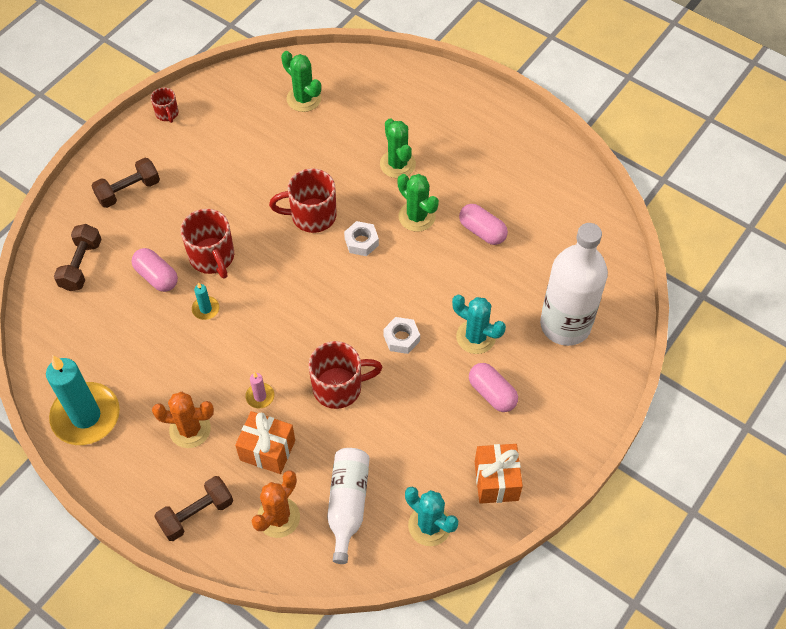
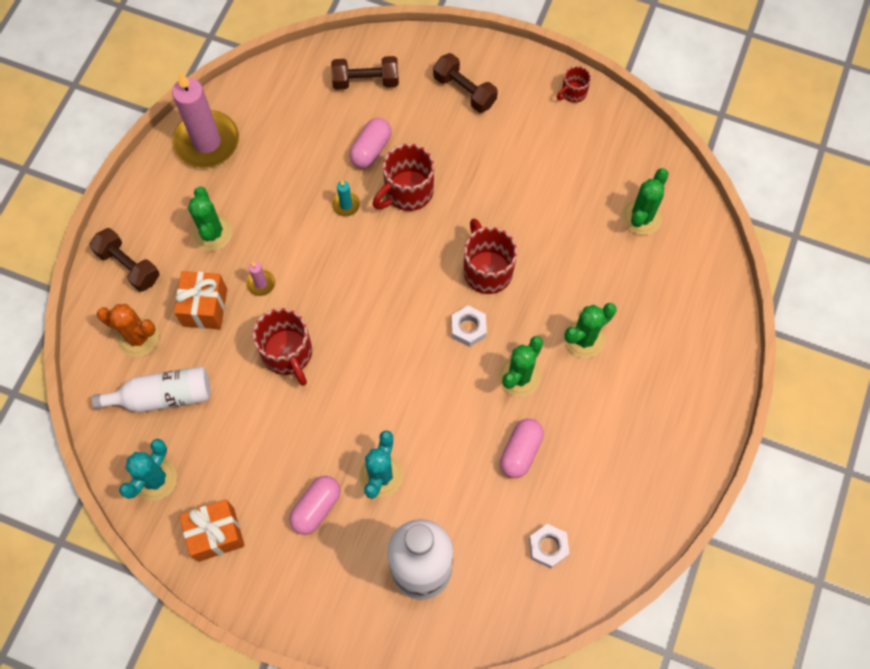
camera: 75 degrees right, 10 degrees up
(86, 416) = (207, 142): turquoise candle -> pink candle
(190, 429) = (212, 233): orange cactus -> green cactus
(401, 338) = (360, 399): white nut -> white nut (548, 547)

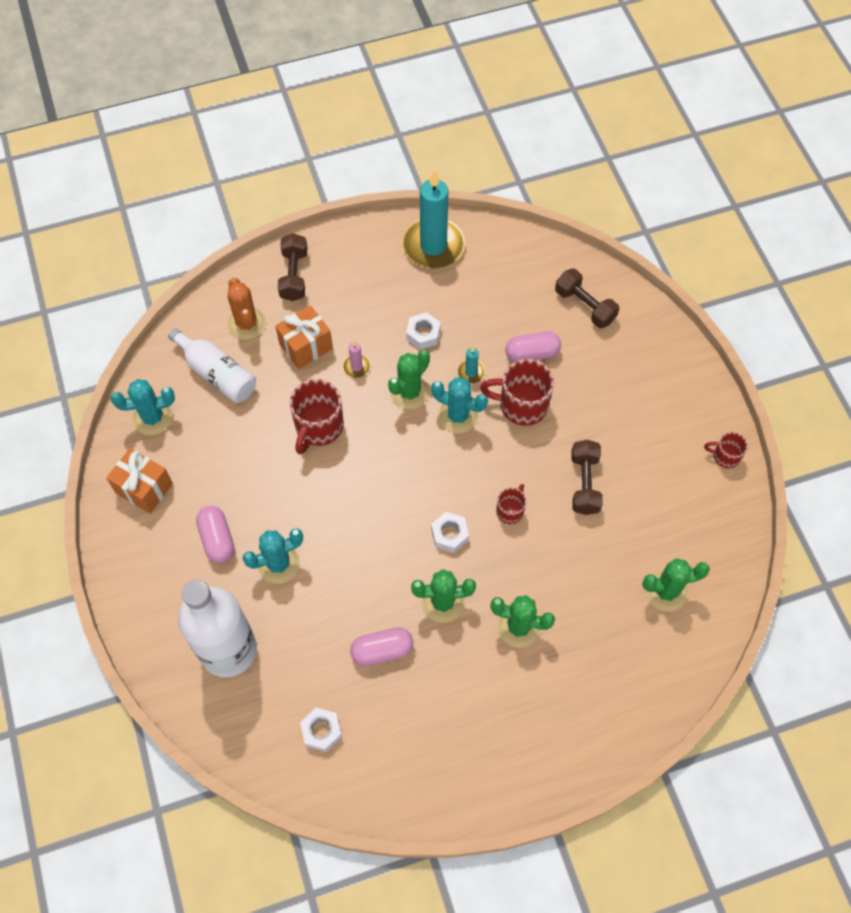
camera: 50 degrees right, 5 degrees down
(207, 142) = (433, 246): pink candle -> turquoise candle
(212, 233) = (366, 305): green cactus -> green cactus (409, 392)
(279, 212) = (423, 334): none -> white nut
(316, 508) = (217, 539): pink capsule -> pink capsule turned 75 degrees clockwise
(374, 243) = (458, 416): none -> turquoise cactus
(464, 91) = (646, 378): brown dumbbell -> brown dumbbell (584, 483)
(487, 270) = (510, 510): red mug -> red mug, size x0.55

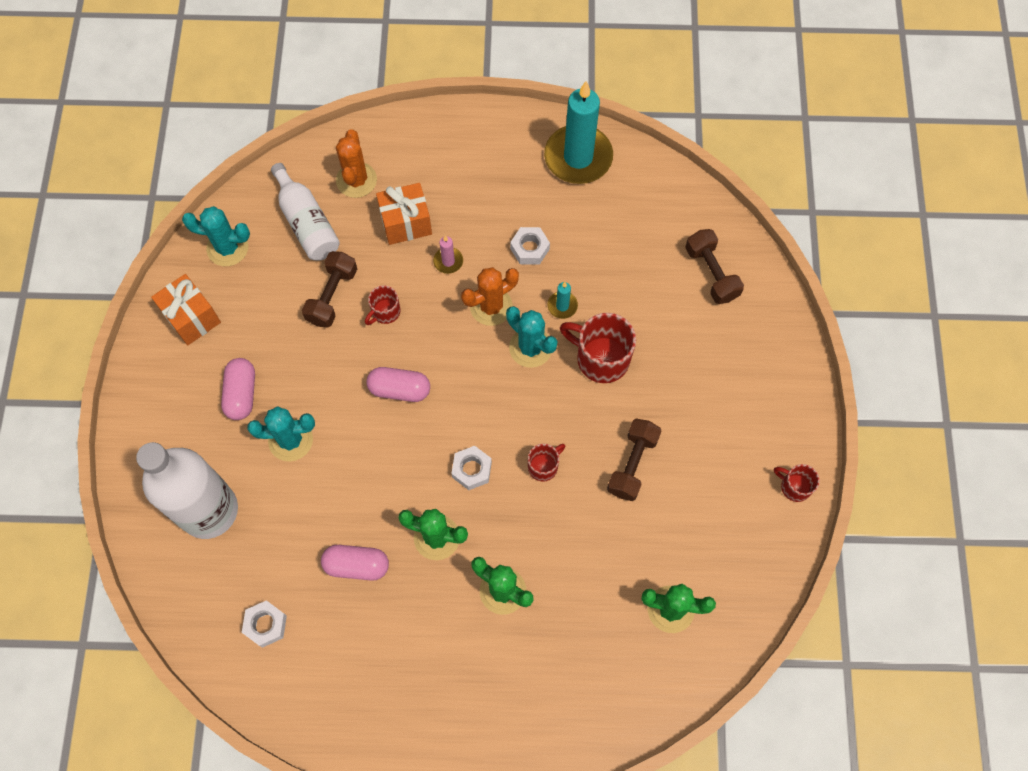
camera: 20 degrees right, 5 degrees up
(294, 275) = (423, 144): brown dumbbell -> brown dumbbell (332, 296)
(318, 427) = (385, 312): red mug -> red mug, size x0.55
(409, 392) = (491, 306): green cactus -> orange cactus
(532, 354) = (634, 307): pink capsule -> pink capsule (399, 389)

